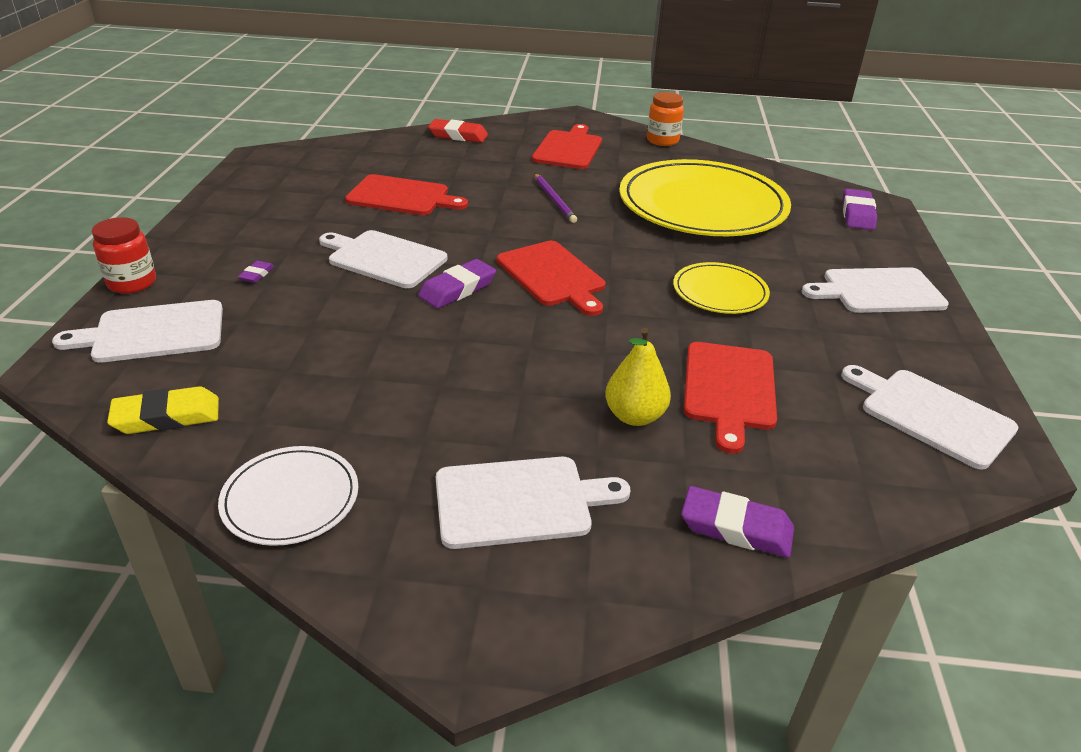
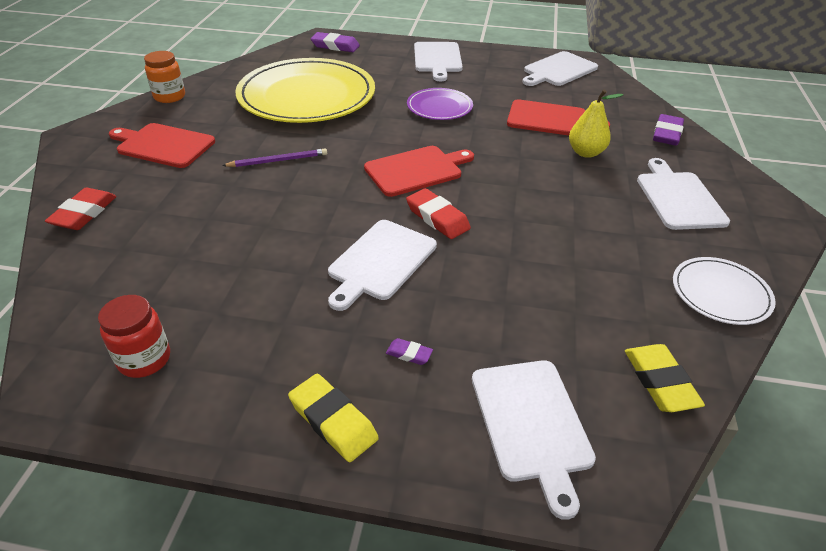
camera: 85 degrees left, 5 degrees up
(132, 283) = (426, 472): red jar -> red jar (144, 359)
(199, 245) = (333, 421): none -> yellow eraser
(402, 196) = (241, 253): red cutting board -> none
(457, 289) = (437, 218): purple eraser -> red eraser
(720, 292) = (439, 107): yellow plate -> purple plate

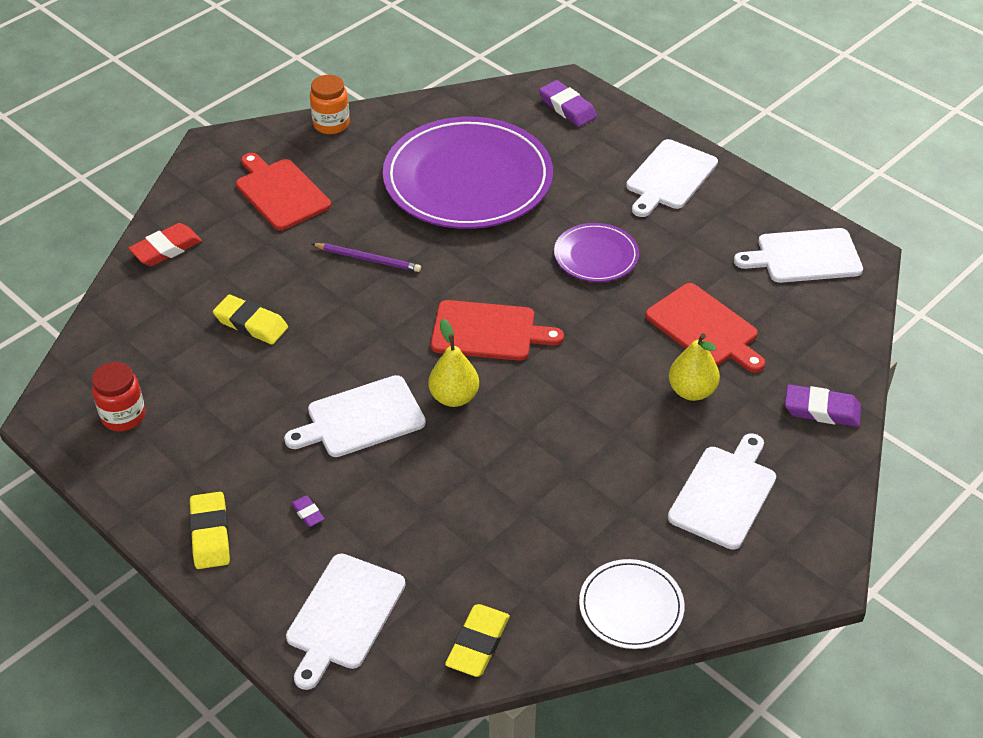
camera: 35 degrees right, 5 degrees up
(216, 235) = (251, 324): none -> yellow eraser
(307, 96) = (468, 179): yellow plate -> purple plate
(437, 218) = (454, 397): red eraser -> yellow pear
(667, 134) = (821, 410): purple eraser -> purple eraser turned 45 degrees clockwise

